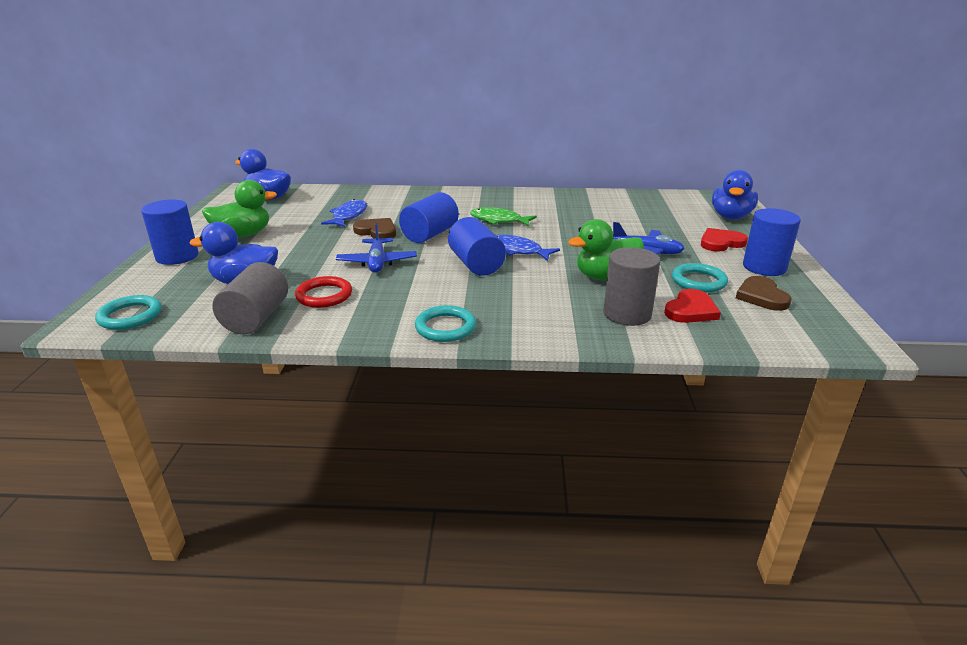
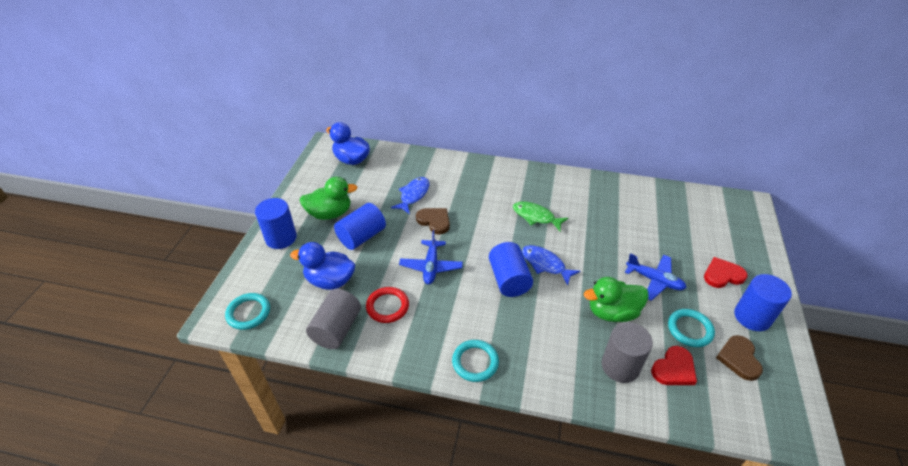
camera: 10 degrees right, 15 degrees up
(430, 234) = (476, 231): blue cylinder -> blue cylinder (362, 236)
(730, 216) = (741, 235): blue duck -> none

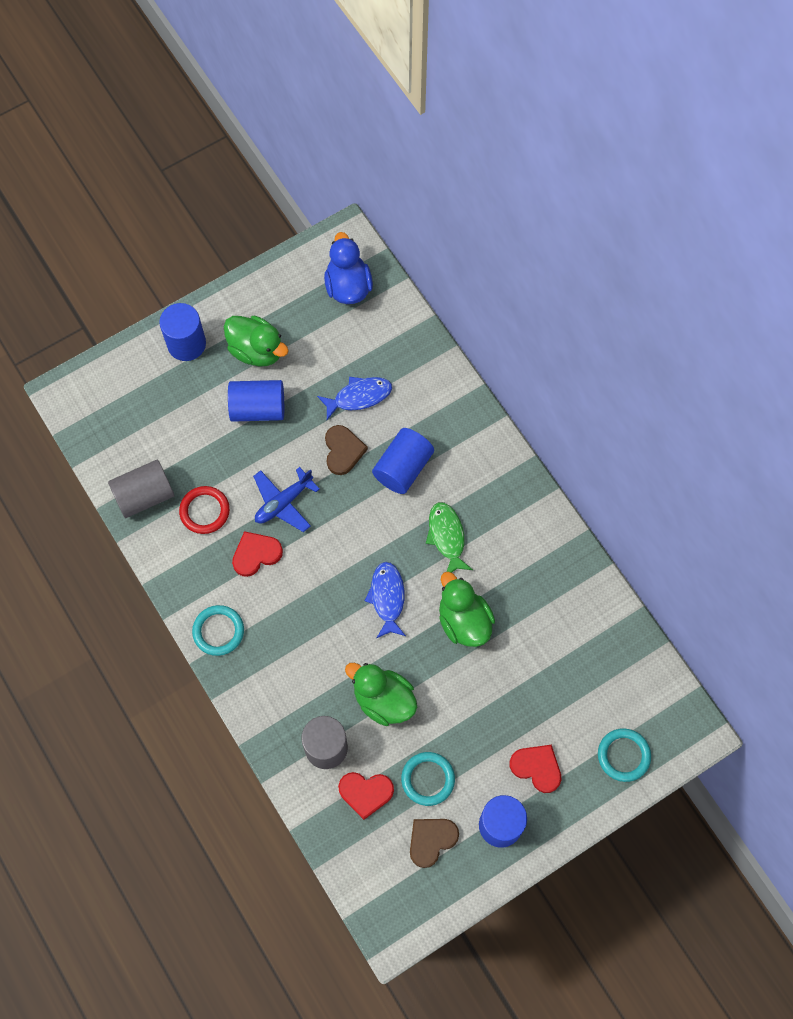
camera: 45 degrees right, 25 degrees up
(248, 313) = (92, 412): turquoise ring -> turquoise ring (623, 755)
(330, 280) = (184, 437): blue duck -> none
(446, 303) = (256, 554): none -> red heart
(509, 280) = (335, 582): blue cylinder -> blue cylinder (403, 468)
(595, 243) = (464, 621): none -> green duck
(654, 280) = (464, 710): blue plane -> none

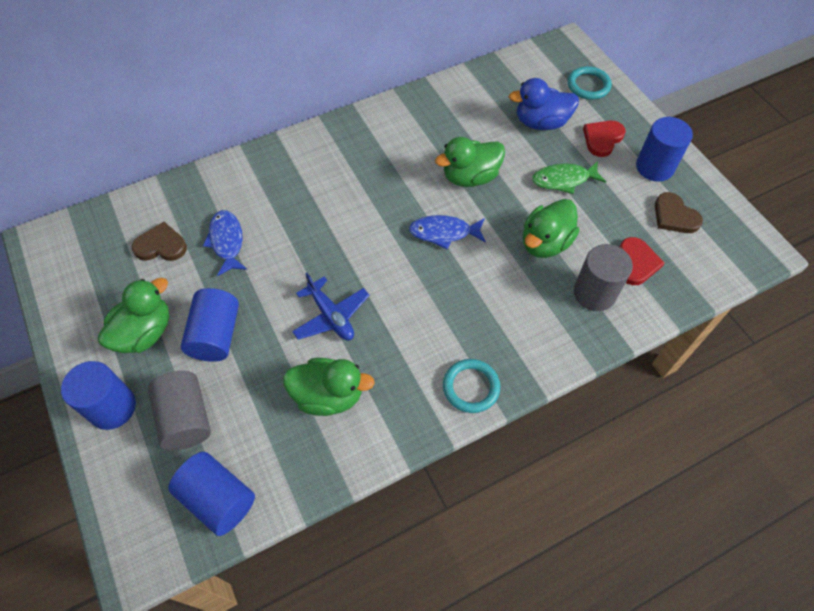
camera: 85 degrees left, 10 degrees down
(144, 495) = (298, 463): grey cylinder -> grey cylinder (186, 418)
(204, 511) = (328, 395): red ring -> green duck
(256, 554) = (386, 345): red heart -> none
(343, 451) = (283, 259): brown heart -> brown heart (161, 245)
(348, 286) = (98, 243): blue duck -> blue duck (541, 122)
(403, 468) = (312, 211): blue cylinder -> blue cylinder (218, 499)
(428, 779) = (619, 214): turquoise ring -> none
(447, 536) = (387, 183): green fish -> green fish (563, 180)

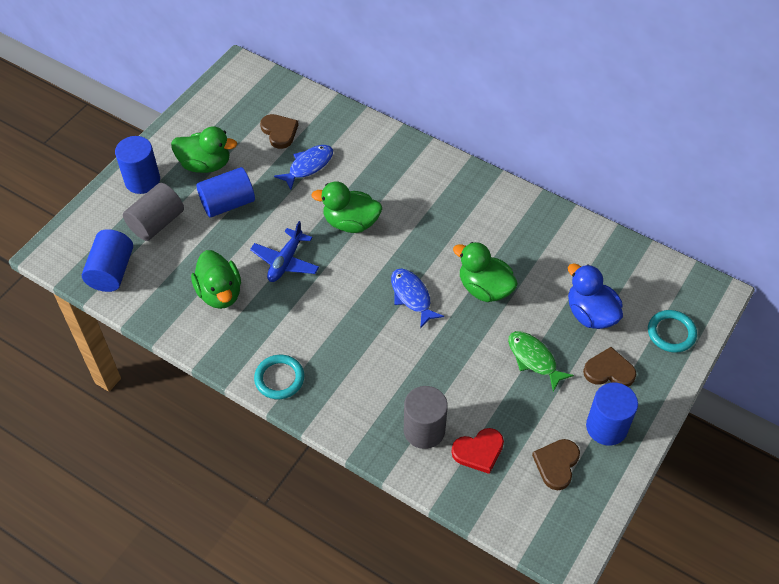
camera: 60 degrees right, 5 degrees down
(545, 243) = (452, 373): green duck -> green duck (350, 223)
(602, 139) = (609, 371): red heart -> brown heart

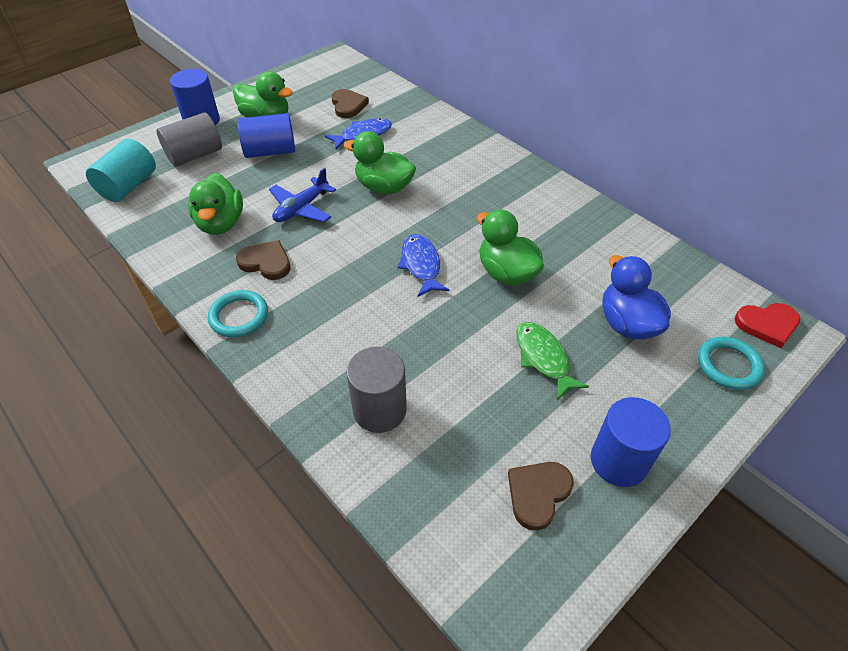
camera: 15 degrees right, 5 degrees down
(111, 271) = (128, 186): blue cylinder -> turquoise cylinder
(478, 451) = (439, 451): red heart -> red heart (767, 325)
(609, 371) = (637, 392): brown heart -> brown heart (266, 262)

